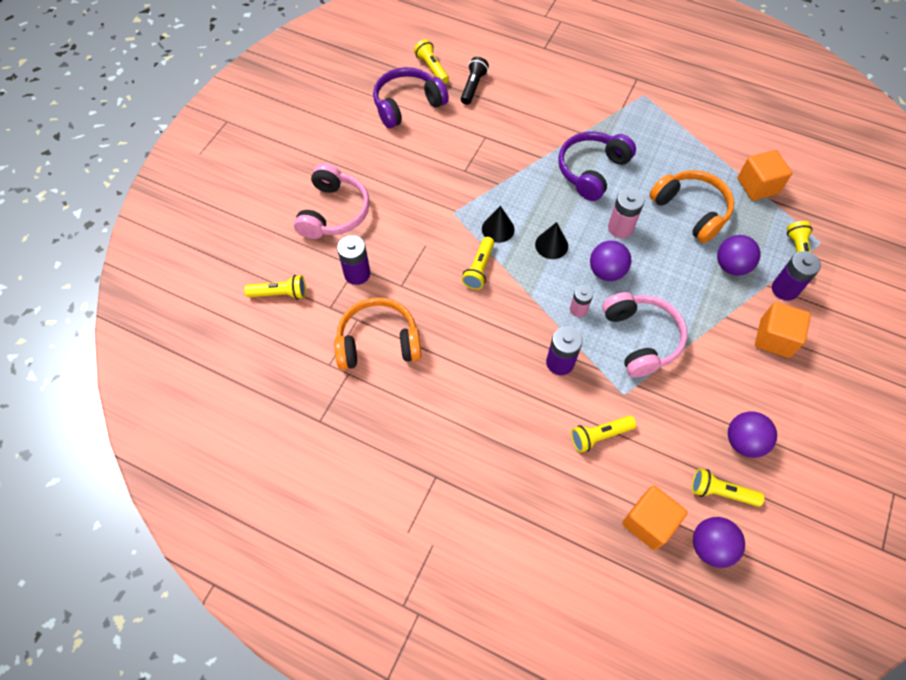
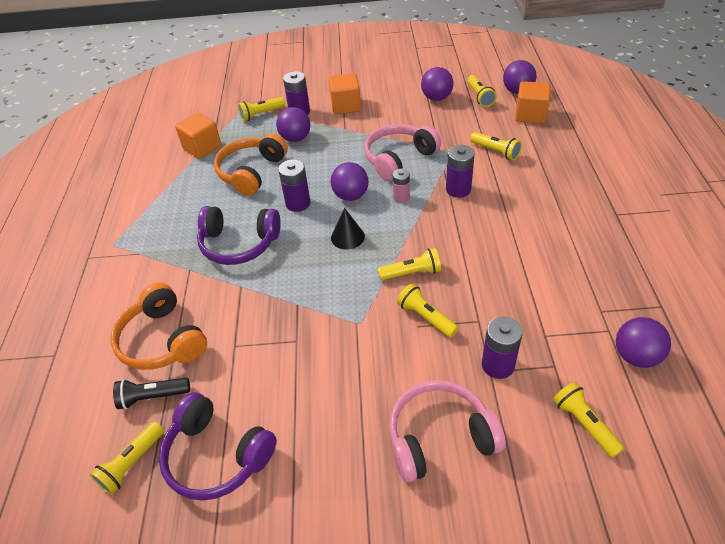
camera: 115 degrees left, 15 degrees down
(297, 364) = (636, 356): none -> purple ball
(378, 342) = (551, 306): orange headphones -> orange headphones (162, 340)
(429, 254) = (426, 317): none -> yellow flashlight
(498, 229) = (356, 280): black cone -> none
(620, 228) = (298, 203): pink battery -> purple battery

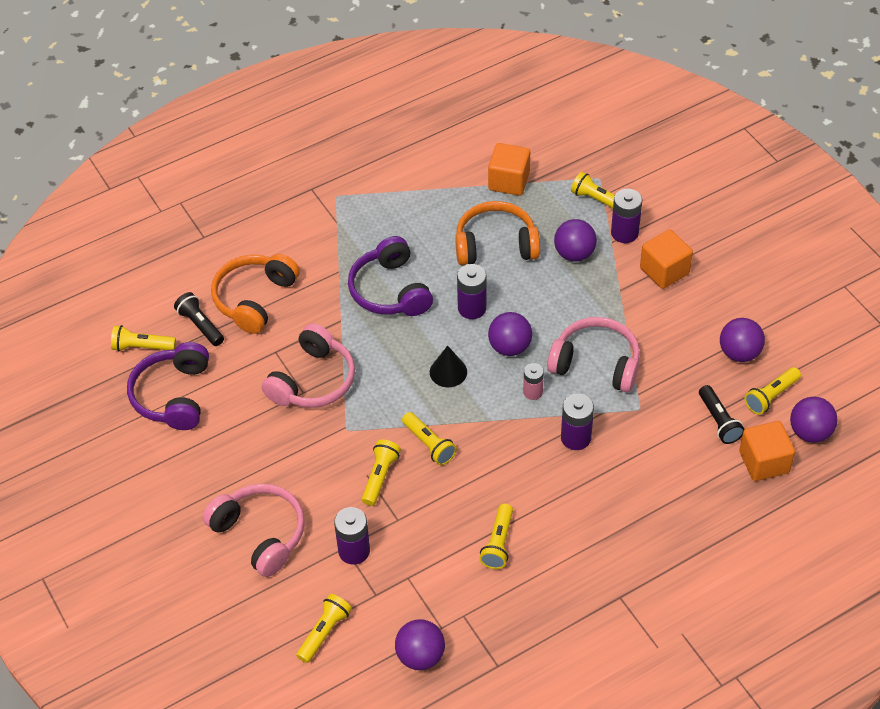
camera: 60 degrees right, 5 degrees up
(289, 328) = (313, 380): none -> pink headphones
(486, 122) = (719, 421): none -> black flashlight
(495, 151) = (665, 450): yellow flashlight -> yellow flashlight (498, 543)

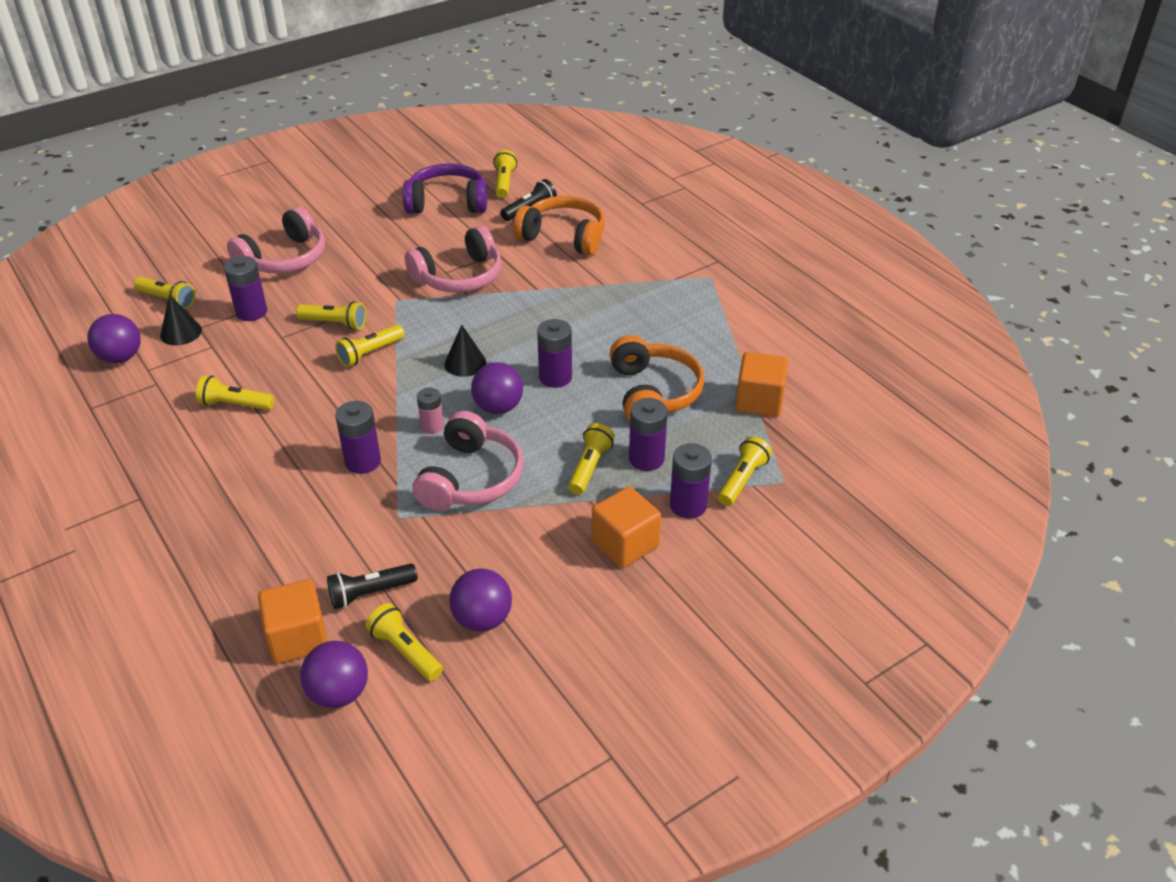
camera: 85 degrees right, 10 degrees down
(313, 380) = (459, 277): pink headphones -> pink headphones turned 60 degrees counterclockwise
(383, 609) = (181, 332): none -> black cone
(390, 290) = (578, 319): purple headphones -> none
(574, 254) = (646, 459): purple ball -> purple battery
(583, 288) = (590, 467): none -> yellow flashlight

